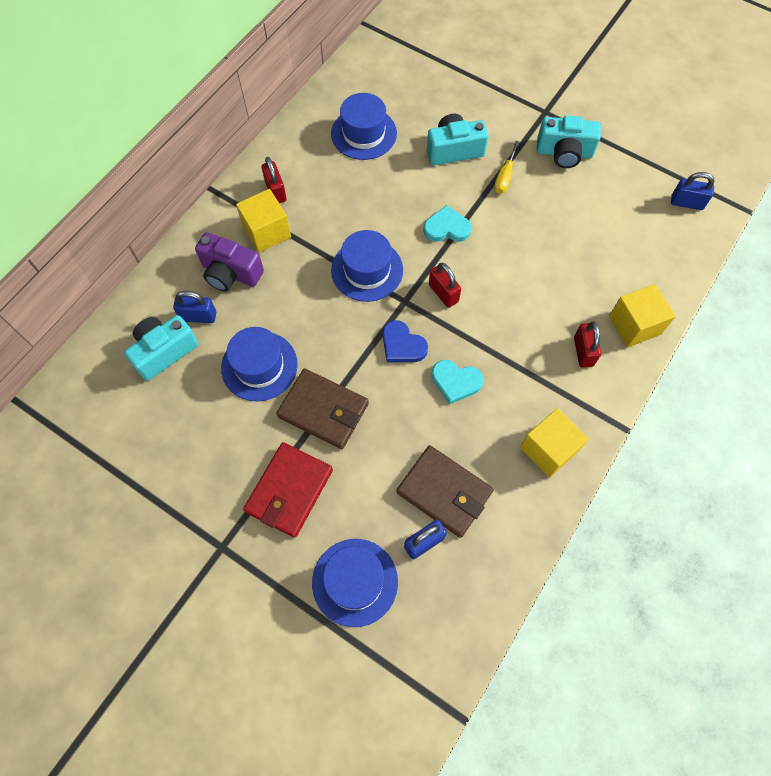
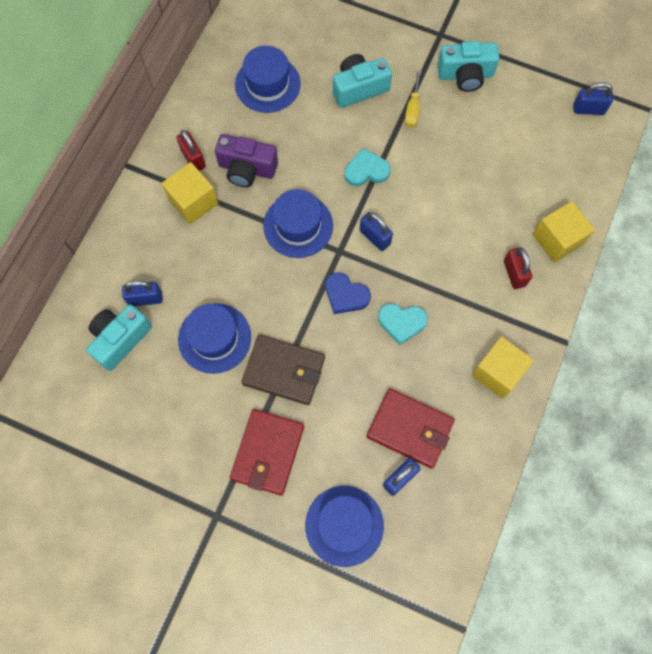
camera: 10 degrees left, 5 degrees up
(230, 273) = (167, 250): purple camera -> purple camera (247, 169)
(443, 293) = (375, 237): red padlock -> blue padlock
(444, 492) = (409, 429): brown wallet -> red wallet

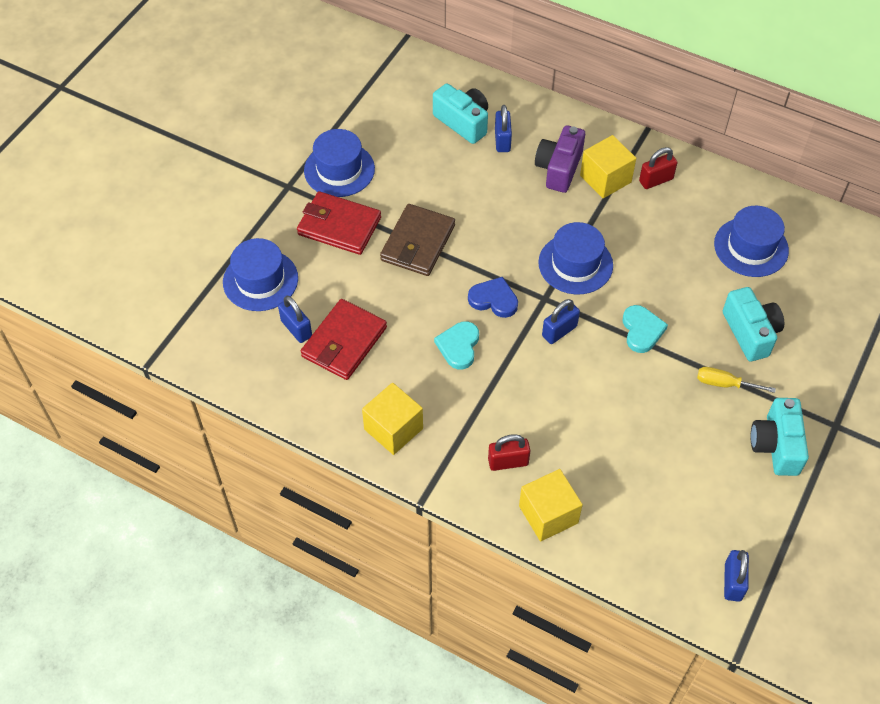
camera: 95 degrees right, 15 degrees down
(214, 338) = (457, 191): blue hat -> blue hat (339, 170)
(247, 169) = (643, 224): purple camera -> purple camera (559, 169)
(345, 295) = (494, 299): blue heart -> blue heart turned 75 degrees clockwise

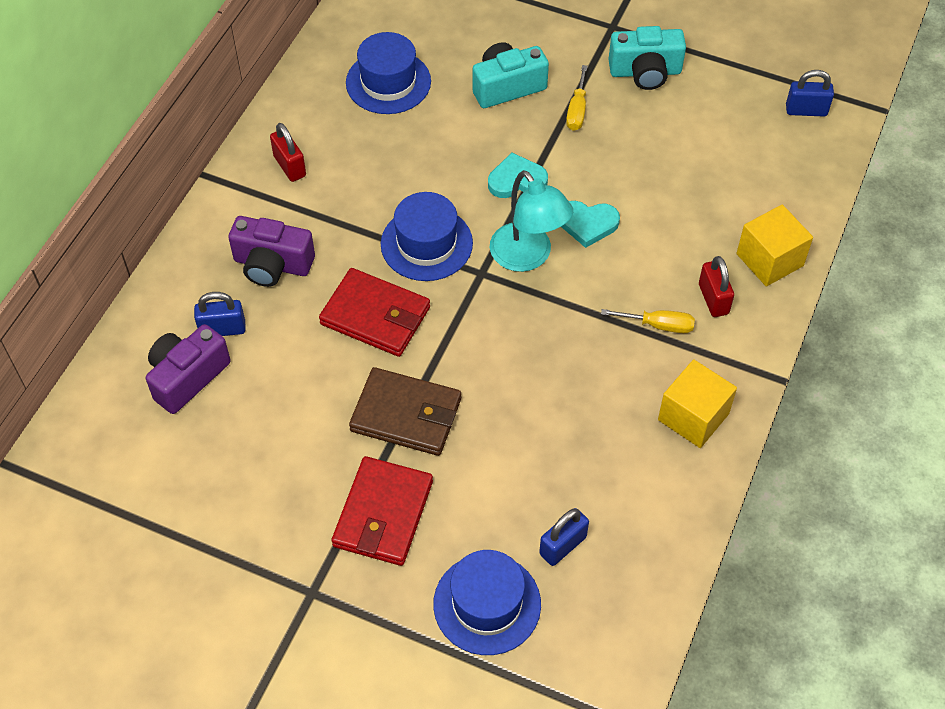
camera: 95 degrees left, 0 degrees up
(339, 170) = (278, 526): blue hat -> none
(344, 342) = (576, 485): red wallet -> red wallet (375, 316)
(459, 346) = (564, 357): turquoise heart -> turquoise heart (587, 224)
(463, 122) = (187, 377): turquoise camera -> purple camera
(484, 416) = (658, 325): none -> yellow screwdriver
(494, 299) = (489, 324): blue heart -> none
(559, 331) = (528, 257): blue padlock -> turquoise lamp
(605, 179) = (288, 216): yellow cube -> none

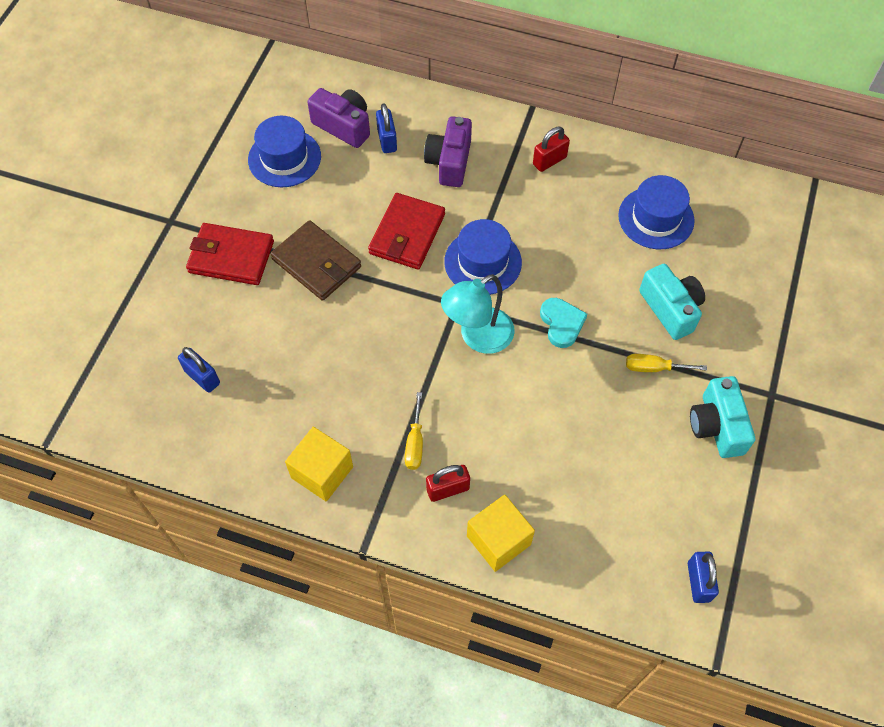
camera: 85 degrees right, 5 degrees up
(406, 415) = (316, 263): brown wallet -> brown wallet turned 60 degrees counterclockwise
(487, 604) = (156, 329): blue hat -> blue hat (284, 158)
(587, 224) = (520, 382): turquoise heart -> none

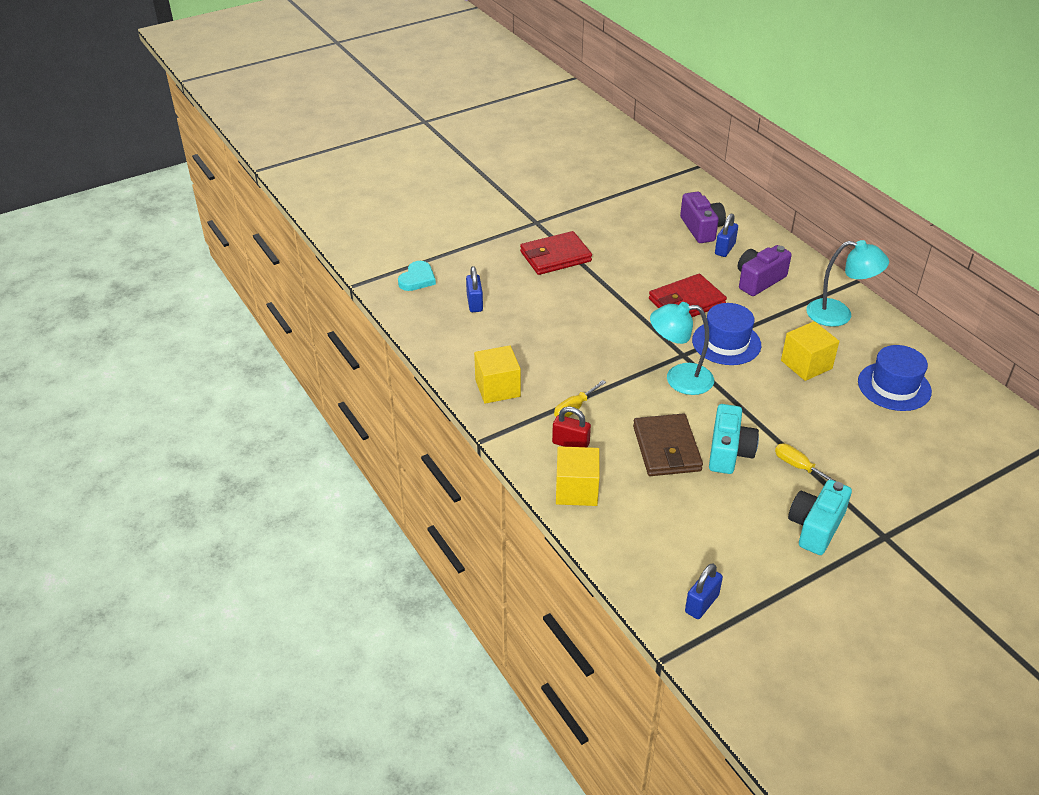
camera: 40 degrees right, 20 degrees down
(231, 257) = (555, 256): red wallet -> red wallet turned 75 degrees counterclockwise
(284, 158) = (643, 226): blue hat -> none
(316, 263) = (607, 286): brown wallet -> brown wallet (666, 448)
(549, 161) = (839, 315): red padlock -> turquoise lamp
(561, 323) = (751, 404): turquoise heart -> turquoise heart (417, 279)
(569, 241) = (806, 364): none -> yellow cube
(670, 309) = (850, 442): turquoise camera -> turquoise camera (729, 452)

